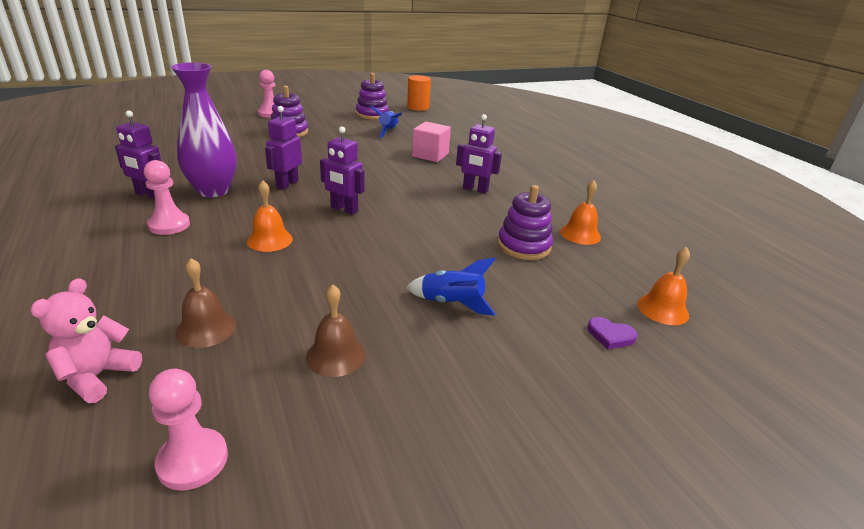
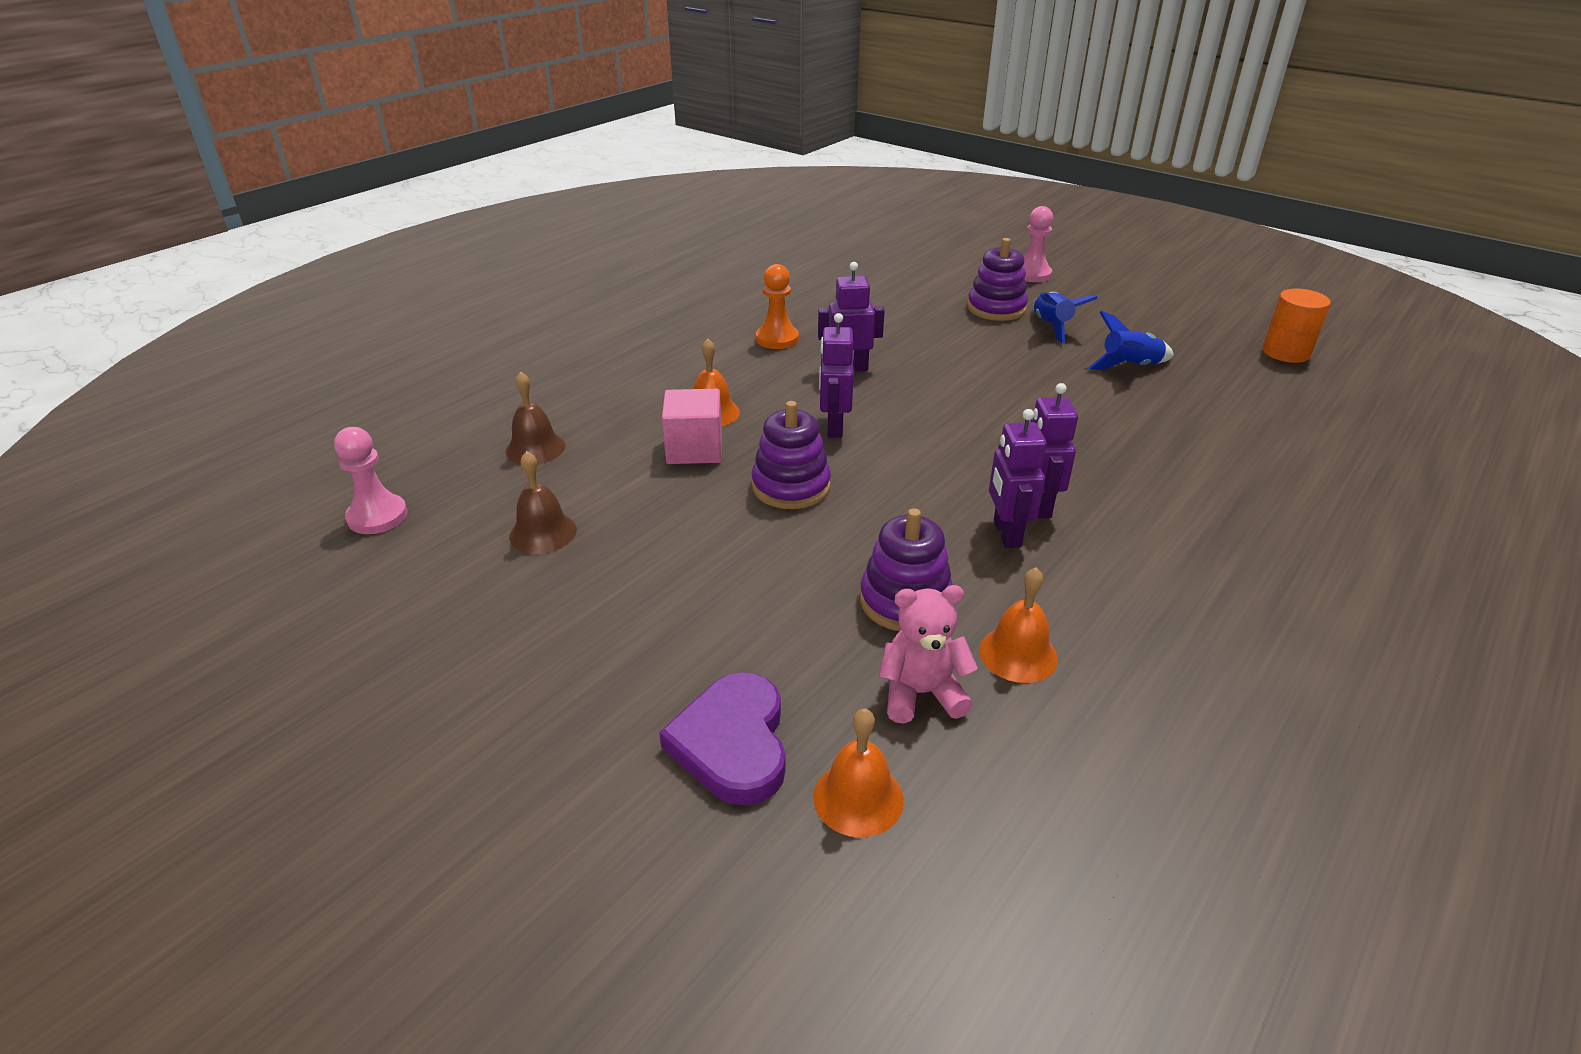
camera: 65 degrees right, 5 degrees up
(97, 376) = (446, 432): pink teddy bear -> pink teddy bear (921, 693)
(149, 195) = (727, 316): purple robot -> purple robot (1006, 534)
(169, 225) = (683, 352): pink pawn -> none
(213, 191) = (777, 339): purple vase -> orange pawn
(372, 114) = (1172, 332): purple stacking toy -> purple stacking toy (791, 486)
(430, 155) = (1102, 428): pink cube -> pink cube (694, 449)
(452, 303) = (695, 578): blue rocket -> blue rocket (1052, 327)
(610, 335) = (732, 743): purple heart -> purple heart, size x1.98

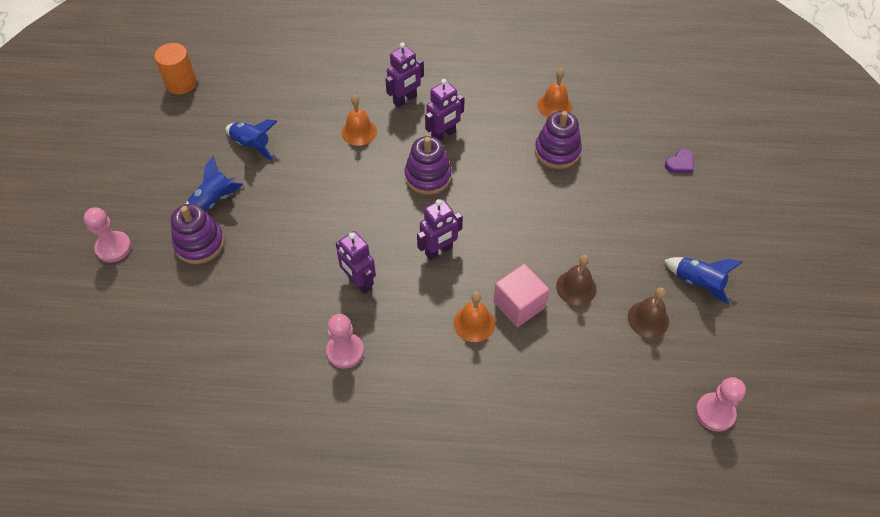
camera: 125 degrees left, 20 degrees up
(520, 610) = (698, 283): none -> blue rocket
(535, 448) = (591, 390): brown bell -> brown bell (576, 287)
(732, 743) = (680, 163): purple heart -> purple heart, size x0.50
(777, 339) = (345, 351): orange pawn -> pink pawn
(791, 486) = (513, 237): purple stacking toy -> purple stacking toy (428, 176)
(858, 798) = (664, 119): orange bell -> orange bell (359, 131)
(921, 693) = (603, 124): pink teddy bear -> none
(1006, 534) = (477, 137): purple robot -> purple robot (405, 100)

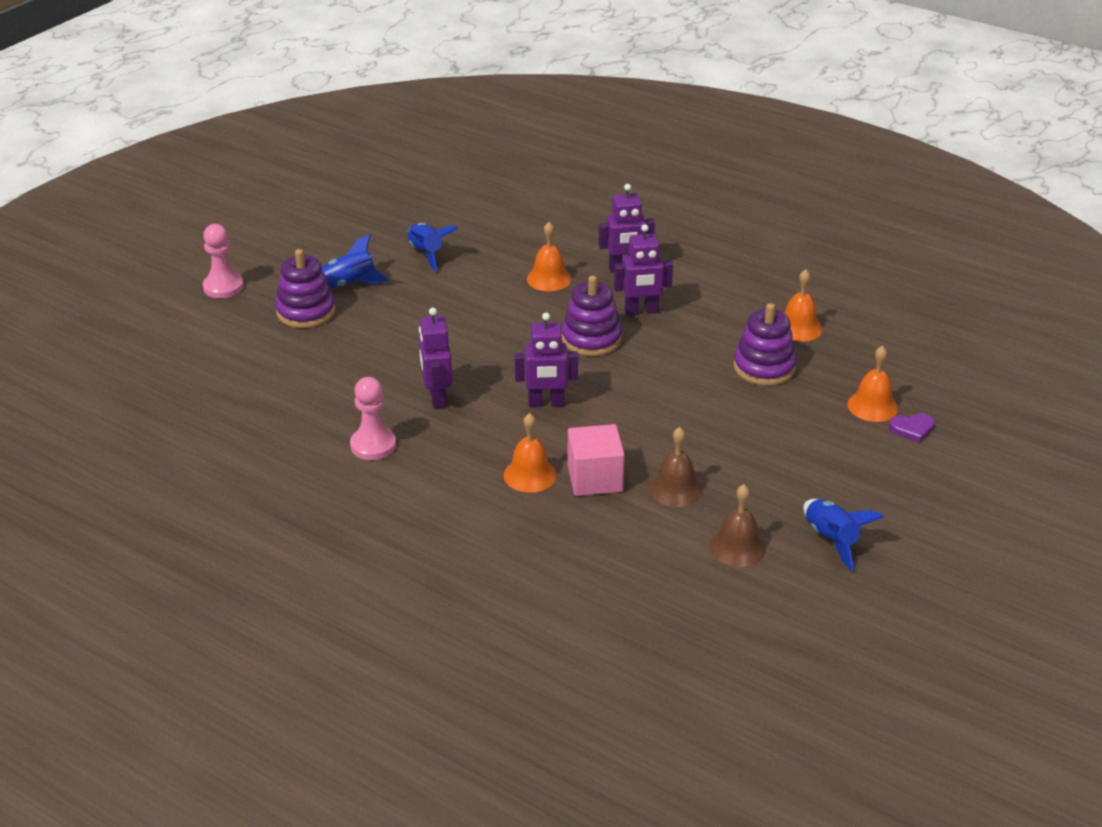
camera: 30 degrees right, 20 degrees down
(181, 83) = (399, 184): orange cylinder -> none
(644, 154) = (872, 406): none -> orange bell
(715, 412) = (742, 658): pink pawn -> none

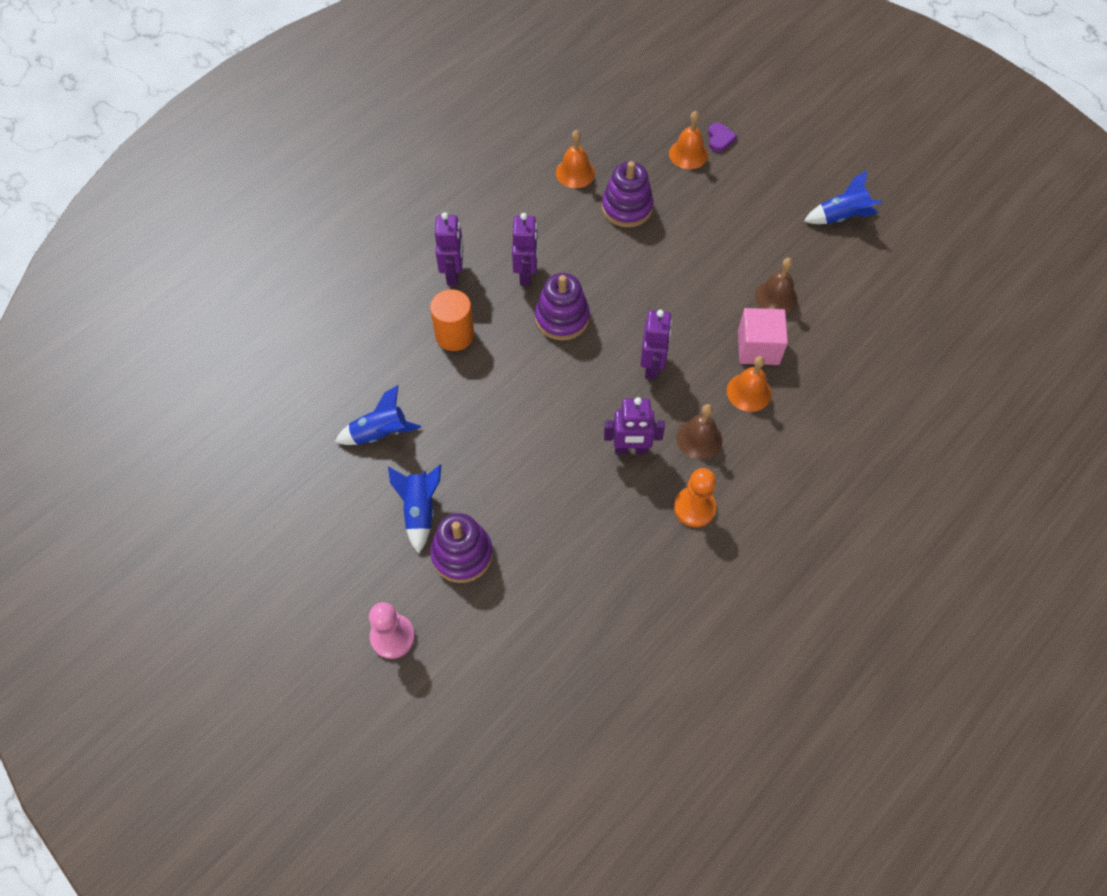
camera: 80 degrees left, 25 degrees up
(373, 445) = (694, 508): pink pawn -> orange pawn
(549, 279) = (455, 335): orange bell -> orange cylinder
(737, 547) = (846, 273): brown bell -> brown bell (699, 438)

